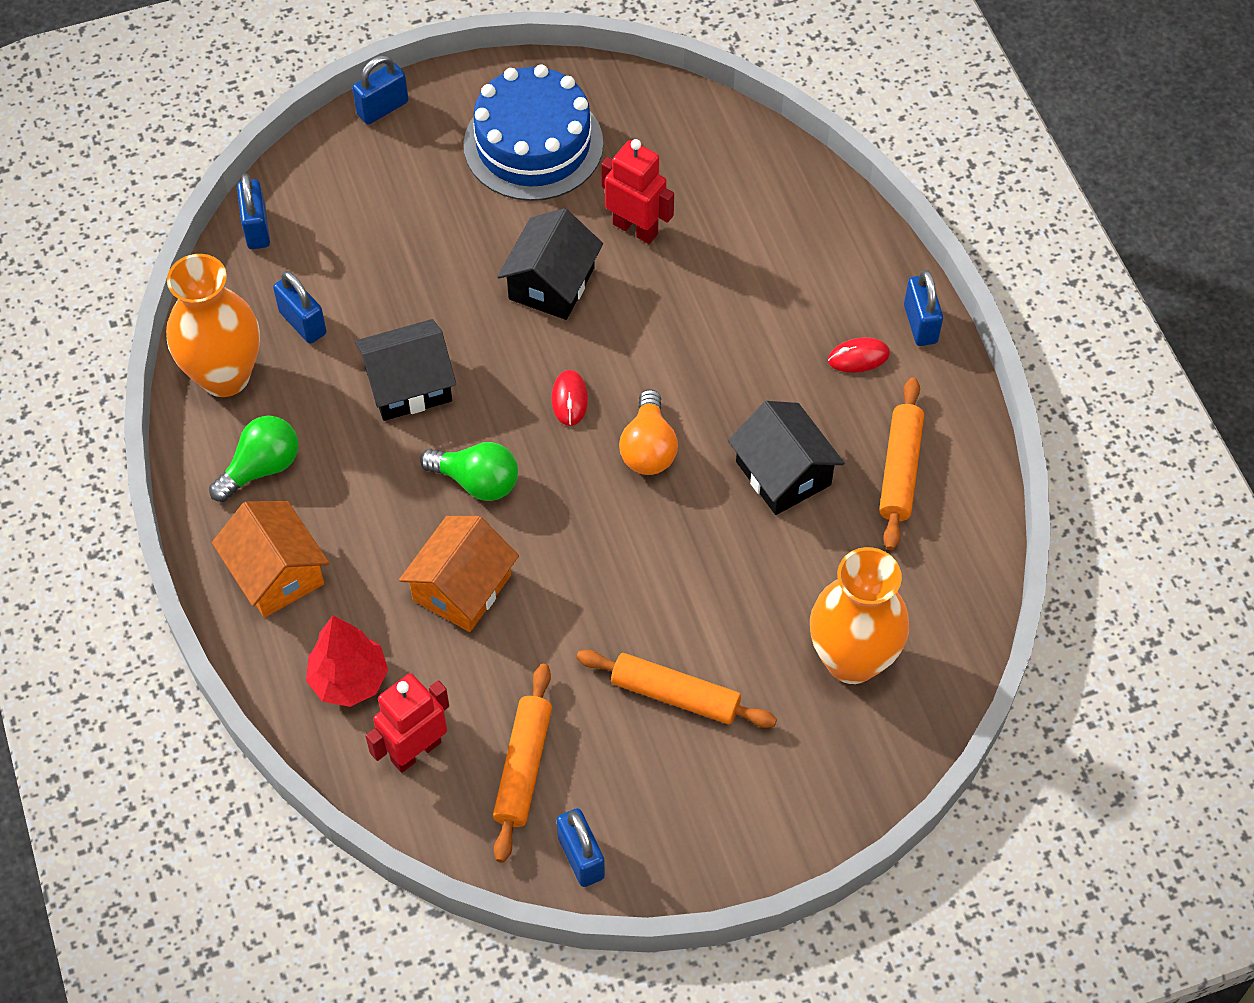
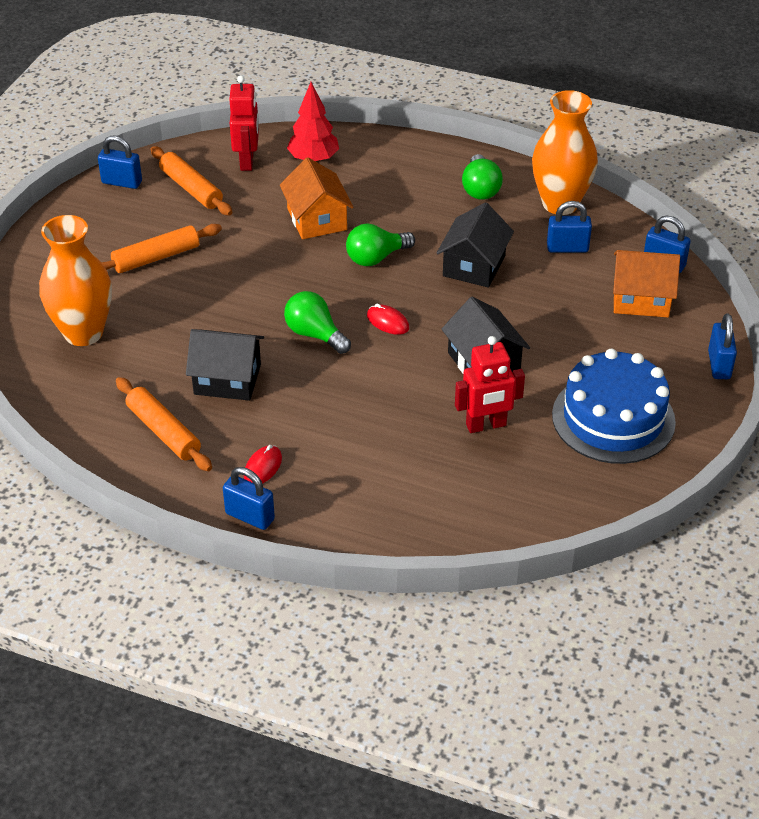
camera: 130 degrees right, 15 degrees down
(276, 573) = (406, 165): orange house -> orange house (641, 299)
(648, 448) = (315, 334): orange light bulb -> green light bulb

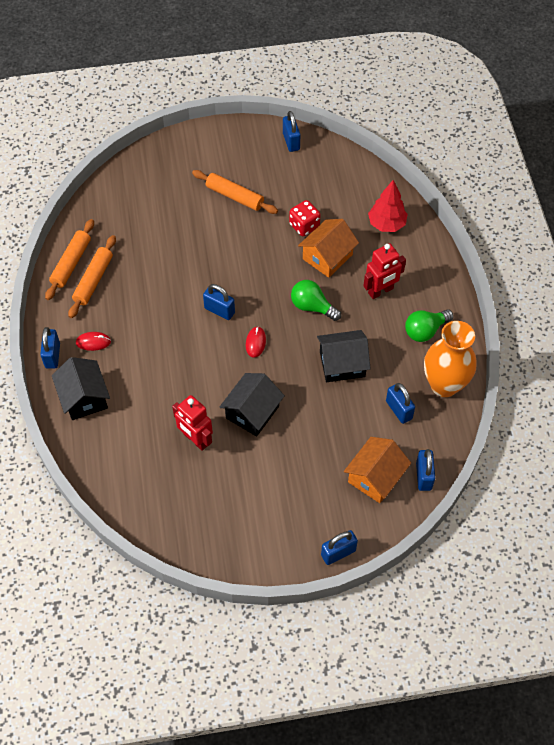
camera: 60 degrees right, 15 degrees up
(83, 333) = (148, 199): orange vase -> none
(191, 189) = (310, 178): orange rolling pin -> orange rolling pin (71, 263)
(227, 379) = (153, 287): black house -> black house (84, 397)
(247, 161) = (358, 191): red robot -> red robot (380, 291)
(256, 220) = (304, 226): none -> red dice
(315, 334) = (219, 310): green light bulb -> blue padlock
(613, 418) = (245, 509): blue cake -> none
(641, 299) = (375, 477): orange house -> orange house turned 60 degrees clockwise

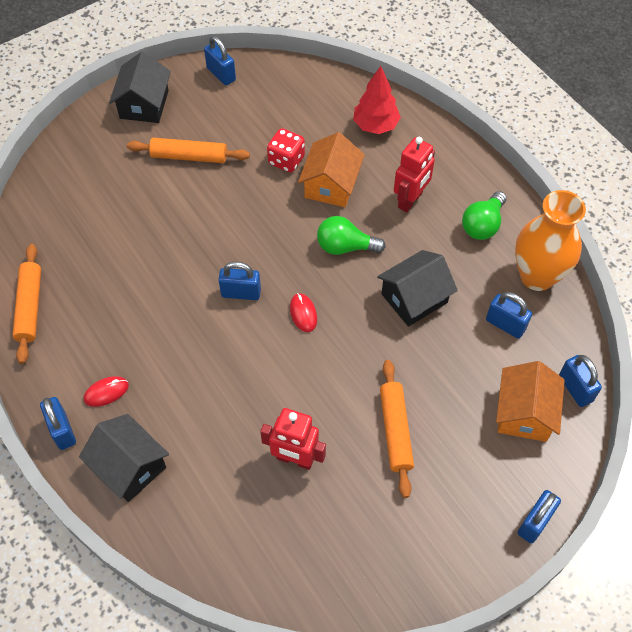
camera: 25 degrees left, 0 degrees up
(93, 280) = (68, 317): orange rolling pin -> orange rolling pin (395, 430)
(252, 412) = (344, 397): black house -> black house (144, 104)

